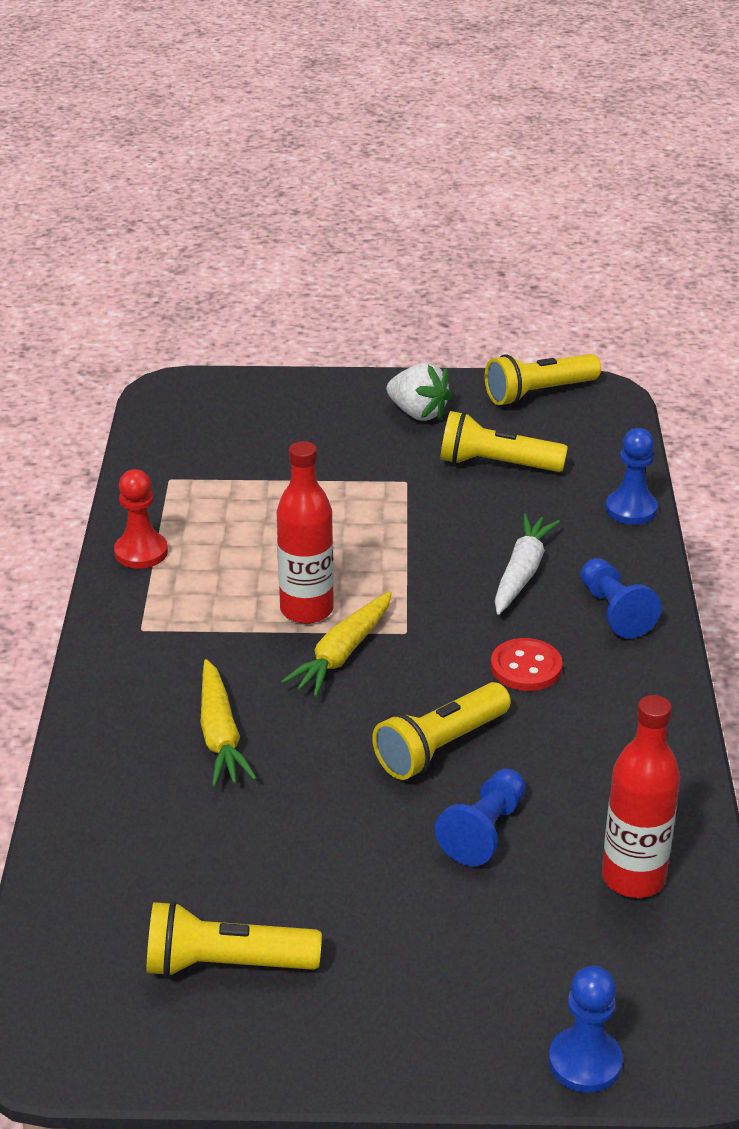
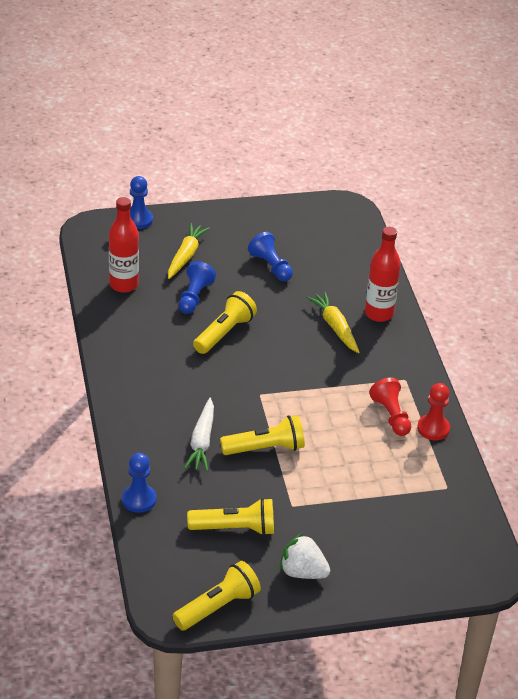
camera: 165 degrees right, 5 degrees up
(198, 577) = (391, 416): none -> red pawn
(225, 964) = (289, 236): yellow flashlight -> yellow flashlight (265, 448)
(306, 610) = (320, 401): red bottle -> red bottle (379, 314)
(342, 654) = (290, 377): yellow carrot -> yellow carrot (186, 256)
(526, 667) = (189, 380): red button -> none
(614, 611) = (143, 421): blue pawn -> blue pawn (271, 266)

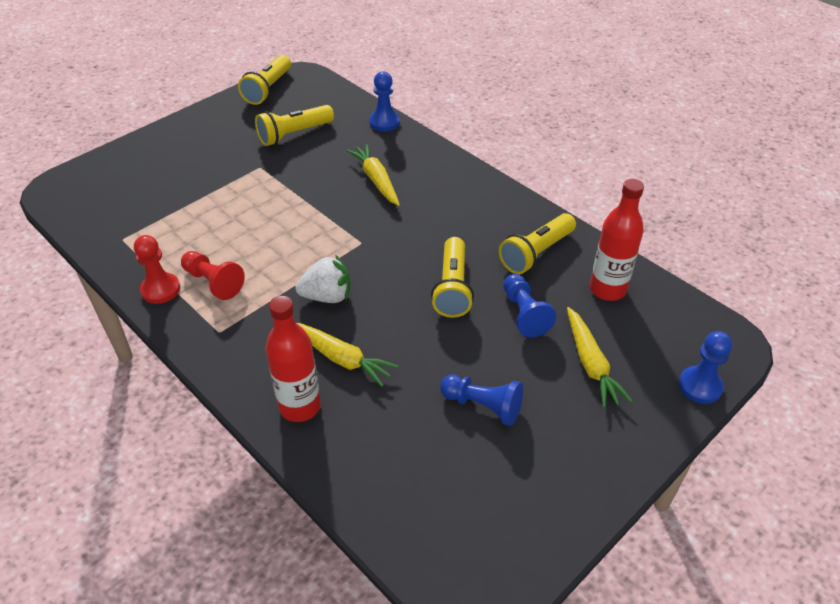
camera: 150 degrees right, 5 degrees up
(202, 441) = (376, 180): white carrot -> yellow carrot
(265, 448) = (316, 198): yellow flashlight -> yellow flashlight (536, 253)
(302, 572) = (219, 129): white strawberry -> white strawberry (327, 296)

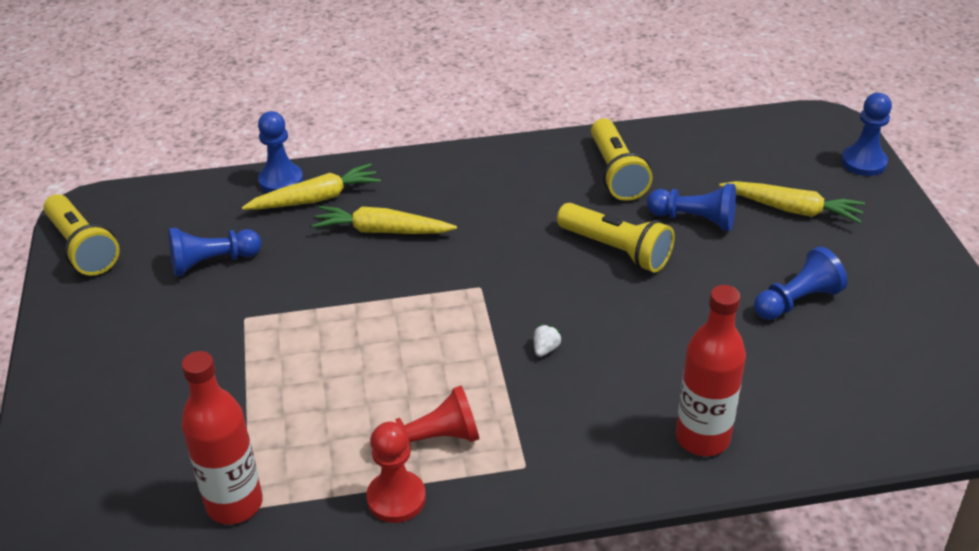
camera: 55 degrees left, 5 degrees down
(294, 134) = (212, 262): yellow flashlight -> blue pawn
(327, 296) = (545, 349): white strawberry -> white strawberry, size x0.45
(341, 358) = (653, 376): yellow carrot -> yellow carrot (316, 199)
(607, 289) = (705, 154): red bottle -> red bottle (234, 504)

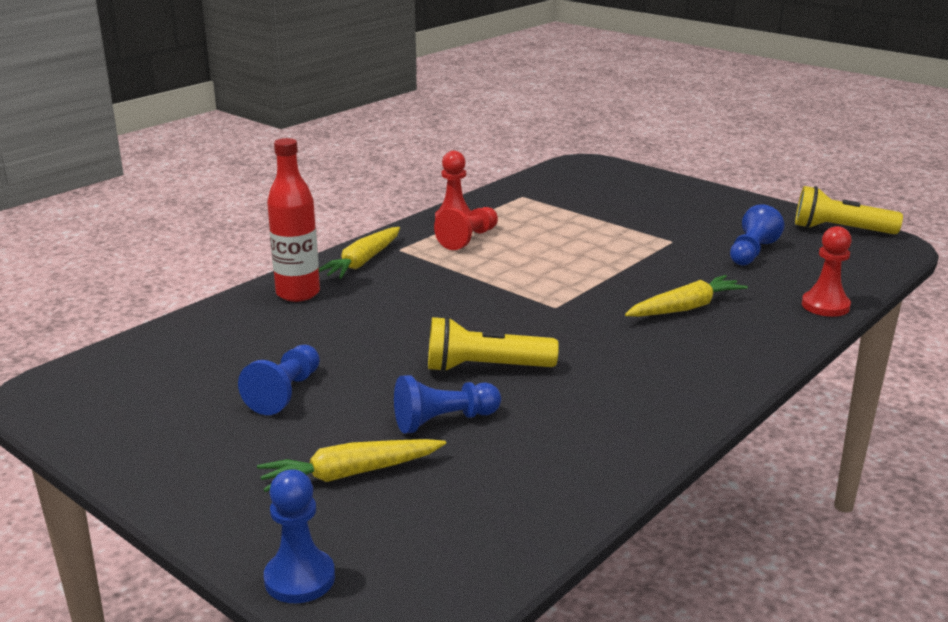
camera: 140 degrees right, 15 degrees down
(234, 504) = (531, 194): red bottle -> none
(281, 180) = (825, 306): blue pawn -> red pawn
(316, 199) = (774, 306): yellow carrot -> yellow carrot (362, 262)
(545, 349) = (457, 294): white strawberry -> none
(616, 173) = (573, 431): yellow flashlight -> none

